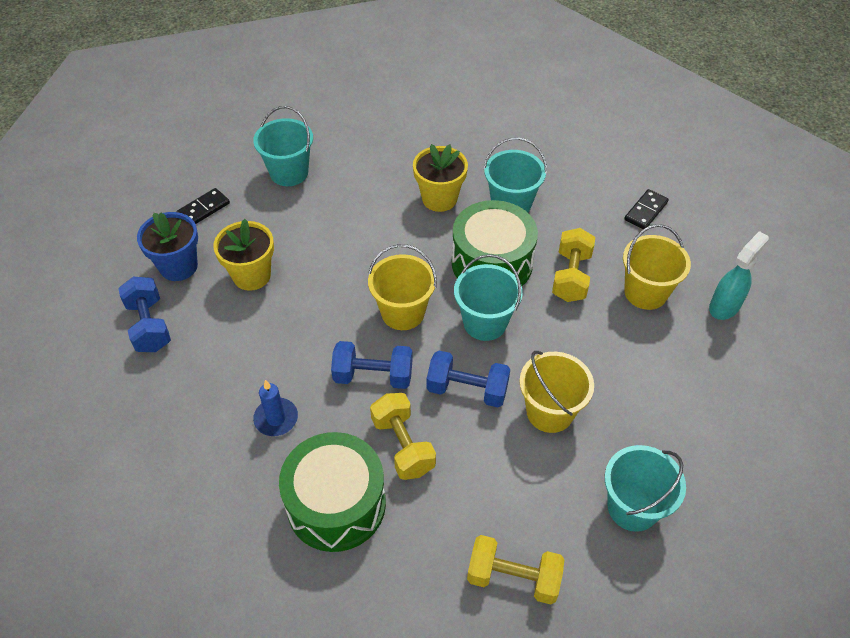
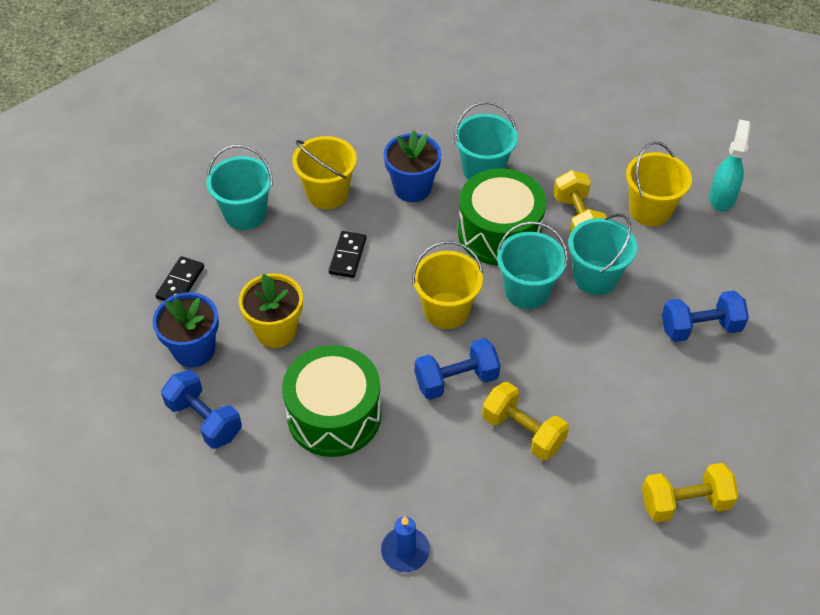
camera: 25 degrees left, 0 degrees up
(276, 418) = (391, 456): blue candle -> blue candle (405, 551)
(336, 504) = (496, 508): green drum -> green drum (334, 415)
(439, 199) = (412, 188): yellow flower pot -> blue flower pot
(467, 390) = (548, 358): blue dumbbell -> blue dumbbell (700, 328)
(549, 412) = (631, 349): yellow bucket -> yellow bucket (327, 193)
(632, 507) = (745, 402): turquoise bucket -> turquoise bucket (595, 277)
(646, 211) = (607, 134): black domino -> black domino (348, 256)

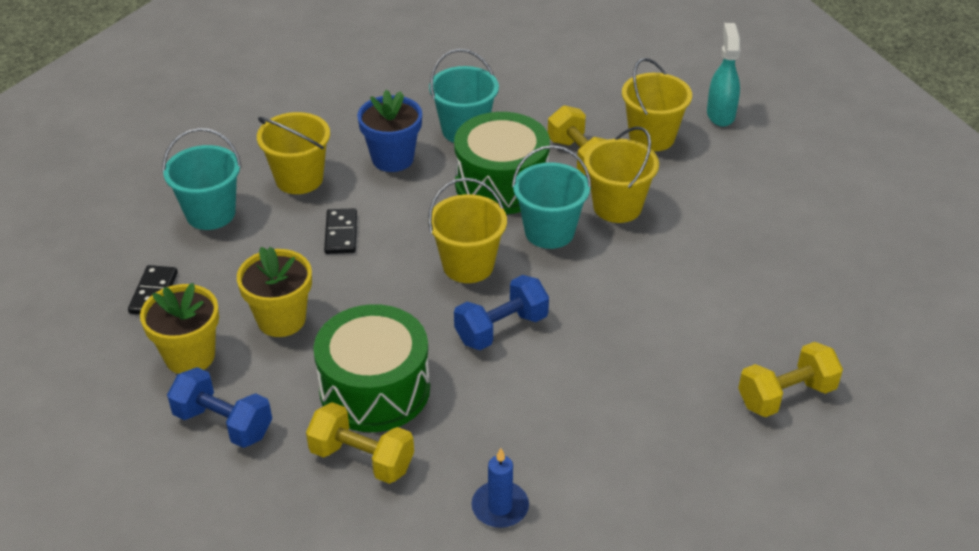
camera: 15 degrees left, 10 degrees down
(194, 350) = (190, 356): blue flower pot -> yellow flower pot
(523, 432) = (591, 364): yellow dumbbell -> yellow dumbbell (362, 459)
(595, 277) = (617, 207): turquoise bucket -> yellow bucket
(700, 328) = (742, 233): blue dumbbell -> none

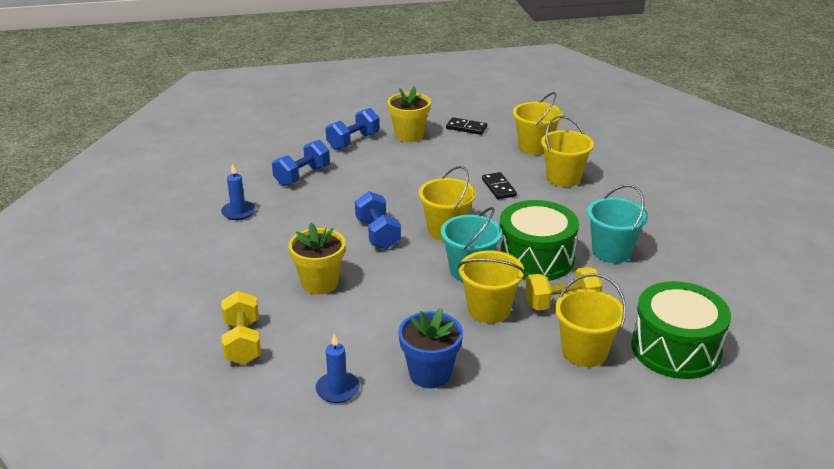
camera: 105 degrees right, 10 degrees down
(210, 213) = (534, 147): turquoise bucket -> yellow bucket
(281, 319) = (425, 162): yellow flower pot -> yellow flower pot (319, 283)
(341, 233) = (498, 187): black domino -> black domino turned 60 degrees clockwise
(362, 459) = (302, 176): yellow dumbbell -> blue dumbbell
(375, 389) = (351, 185): green drum -> green drum (675, 349)
(392, 158) = (579, 215): blue flower pot -> blue flower pot (430, 374)
(720, 114) = (616, 409): turquoise spray bottle -> none
(809, 294) = (337, 389): none -> blue candle

